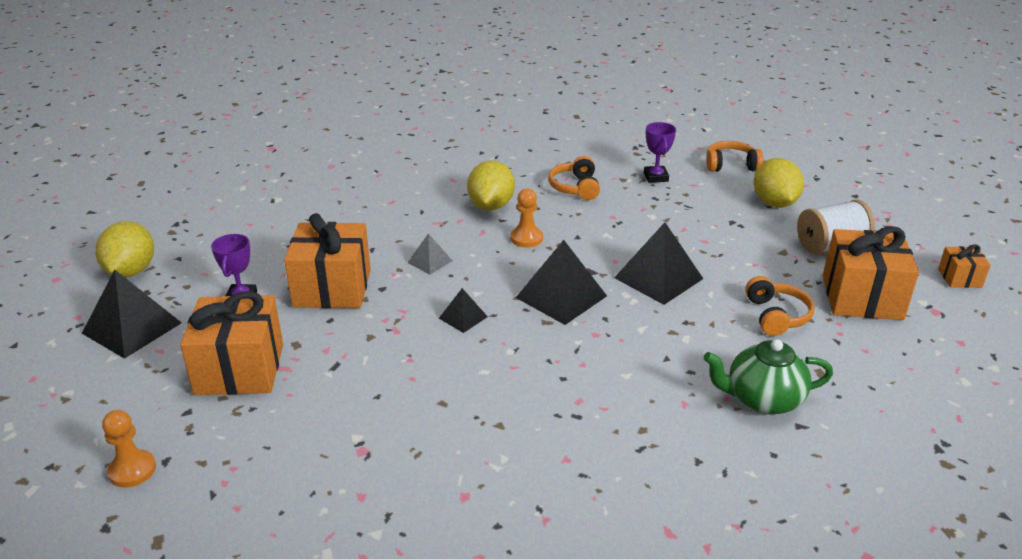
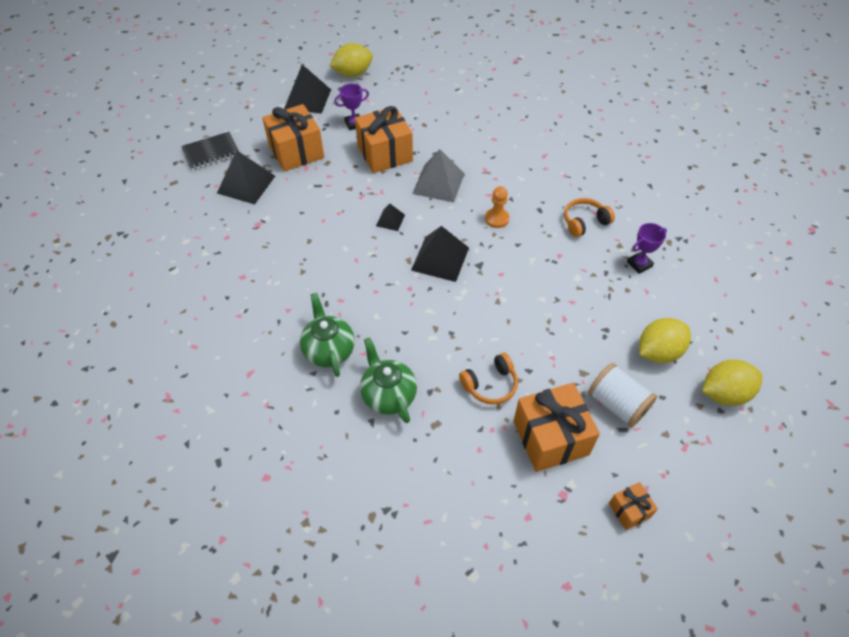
camera: 65 degrees right, 20 degrees up
(132, 470) = (211, 152): orange pawn -> black notebook
(430, 261) = (438, 183): grey pyramid -> grey pyramid, size x1.92
(491, 206) = (524, 187): yellow lemon -> yellow lemon (724, 393)
(658, 278) = (495, 303): black pyramid -> black pyramid (246, 184)
(664, 435) = (329, 350): none -> green teapot
(731, 165) = (701, 308): orange headphones -> none

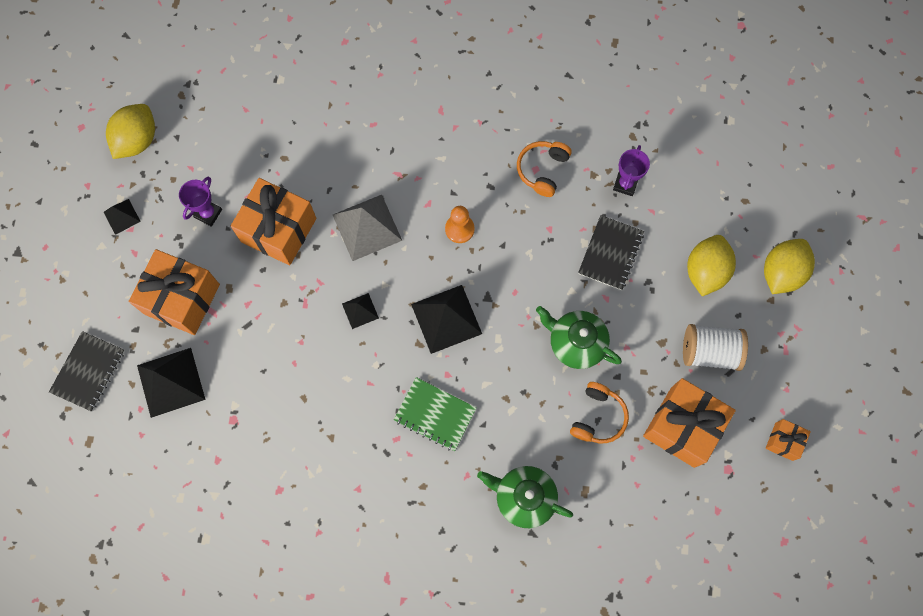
camera: 40 degrees left, 20 degrees up
(307, 99) = (122, 216): black pyramid -> black pyramid, size x0.52
(329, 350) = (434, 498): green teapot -> green teapot (575, 343)
(379, 304) = (435, 414): none -> green notebook
(591, 295) = (610, 253): none -> black notebook

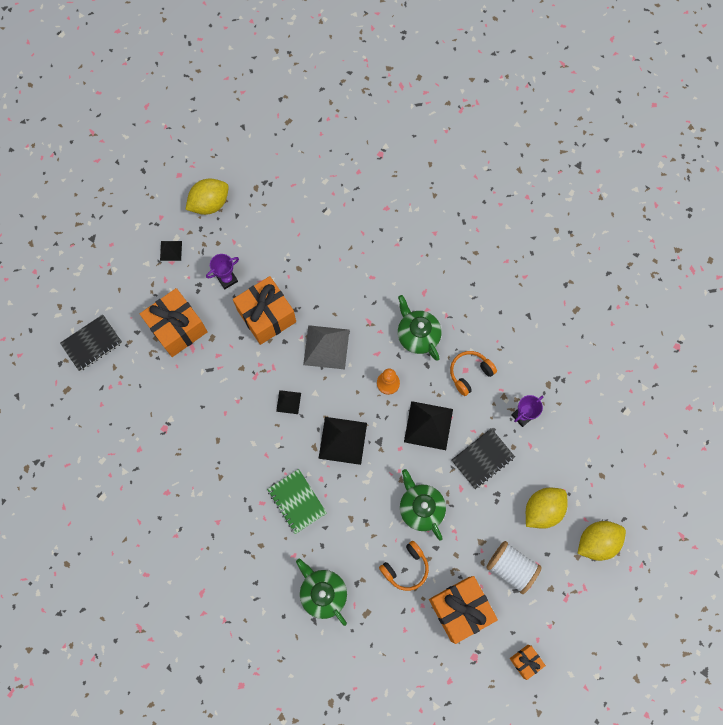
camera: 30 degrees right, 0 degrees up
(170, 382) = (139, 380): black pyramid -> black pyramid (428, 425)
(461, 160) = (417, 335): none -> green teapot

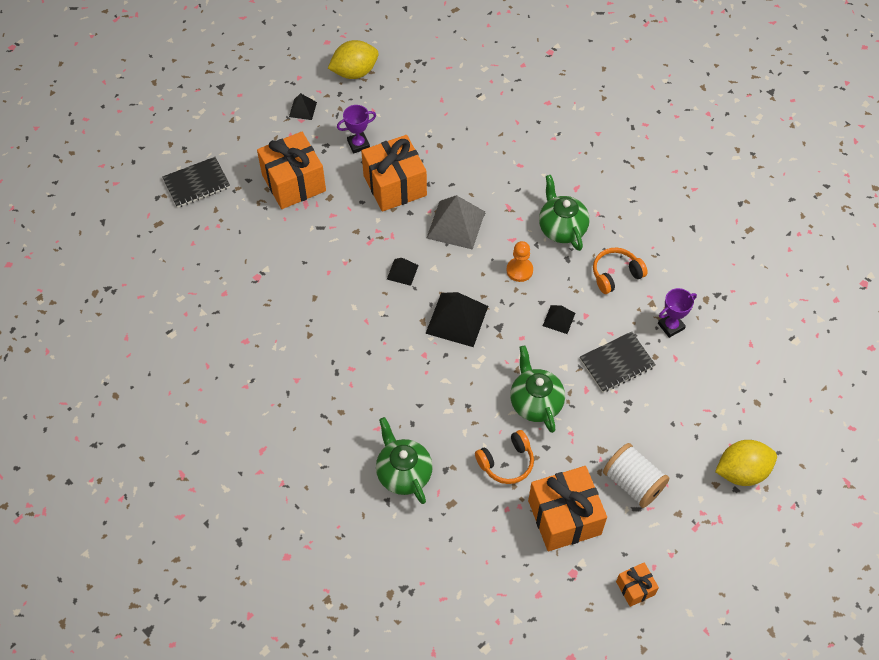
camera: 10 degrees right, 15 degrees down
(297, 501) = (392, 373): green notebook -> none
(428, 425) = (558, 319): black pyramid -> black pyramid, size x0.52
(542, 509) = (680, 427): yellow lemon -> none

